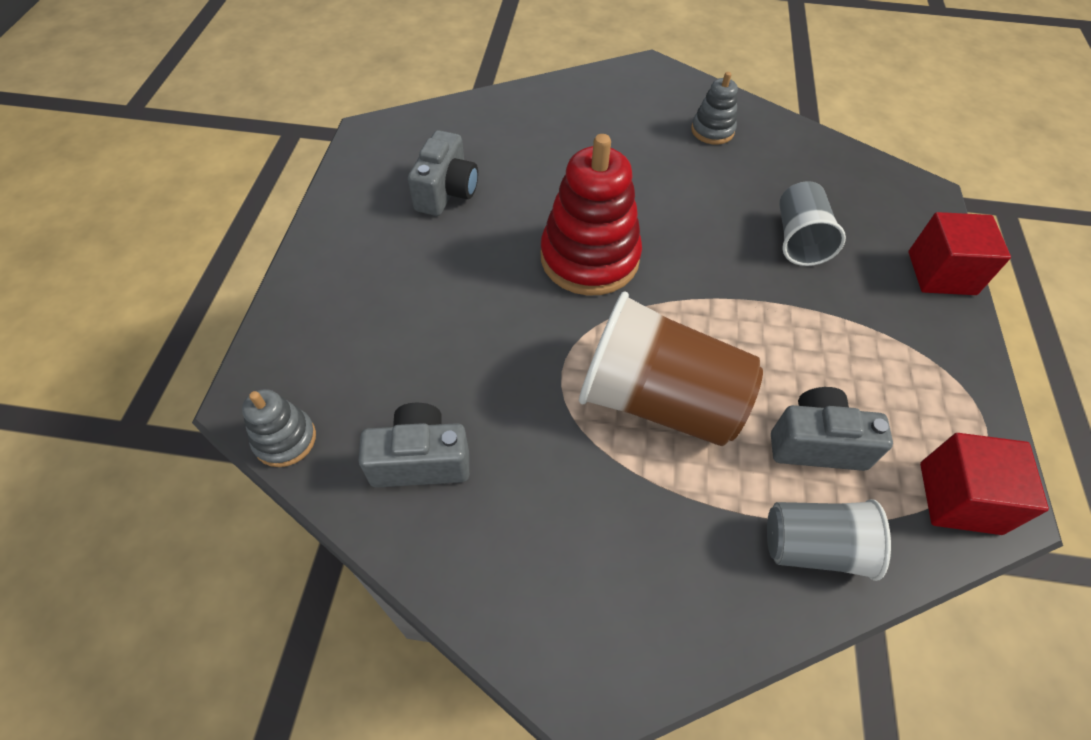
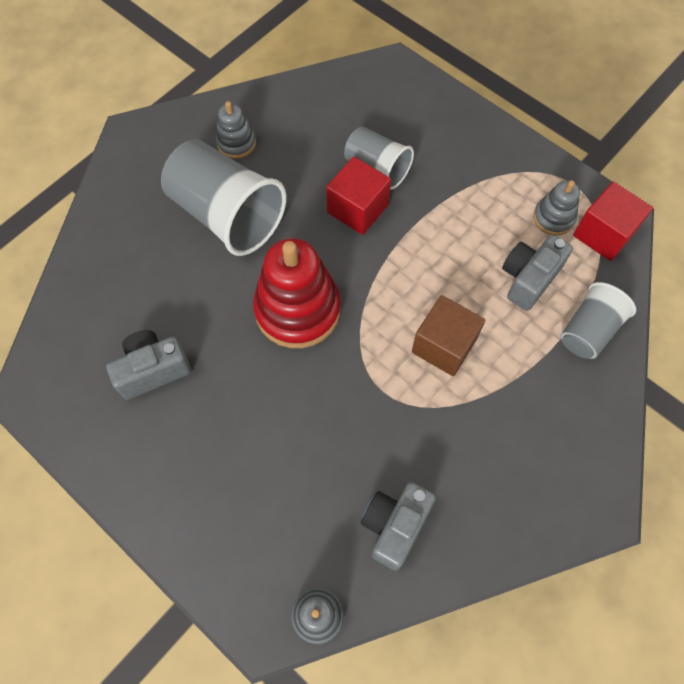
camera: 55 degrees left, 10 degrees up
(446, 192) = (153, 370): grey camera -> grey camera turned 75 degrees counterclockwise
(636, 161) = (227, 215): none -> grey cup
(659, 400) = (444, 345): brown cup -> brown cube
(920, 430) = (553, 218): none -> grey stacking toy
(941, 273) = (459, 113): red cube -> red cube (357, 209)

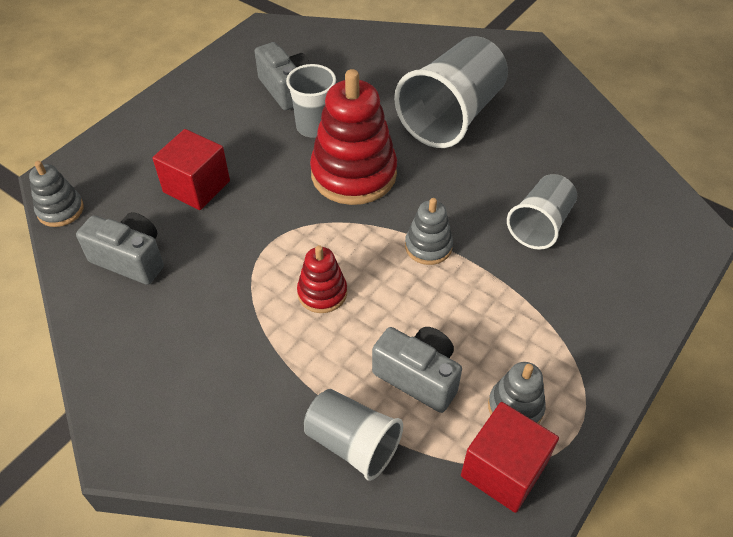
camera: 85 degrees right, 15 degrees down
(221, 343) = (314, 127): none -> grey cup
(236, 143) = (538, 114): grey stacking toy -> grey stacking toy (428, 246)
(357, 209) = (482, 211): red cube -> red cube (196, 186)
(444, 345) = (322, 293): brown cube -> red stacking toy

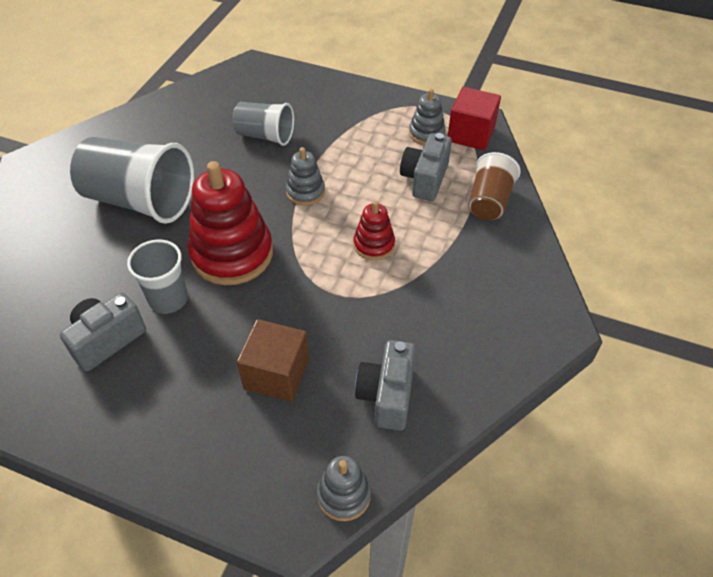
camera: 105 degrees left, 0 degrees up
(196, 186) = (276, 374): red cube -> brown cube
(352, 443) = (489, 201): grey cup -> brown cup

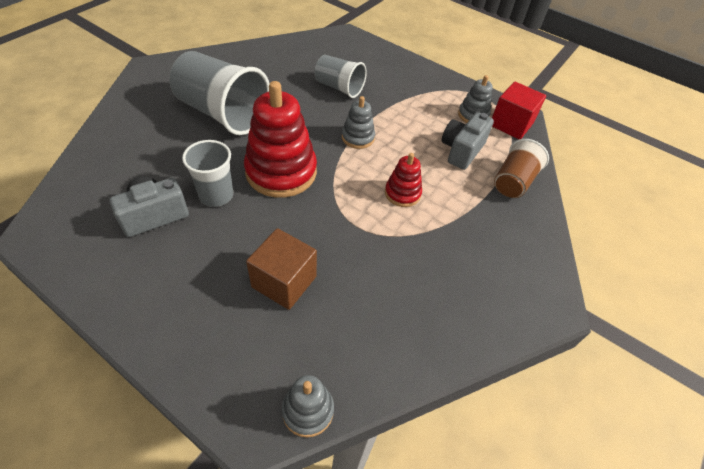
camera: 10 degrees right, 0 degrees up
(387, 395) = (375, 327): grey camera -> none

